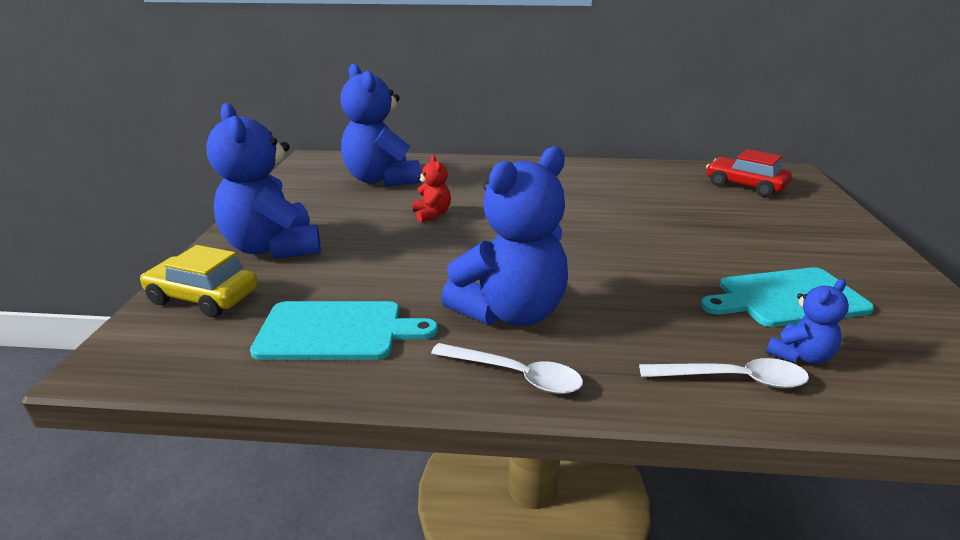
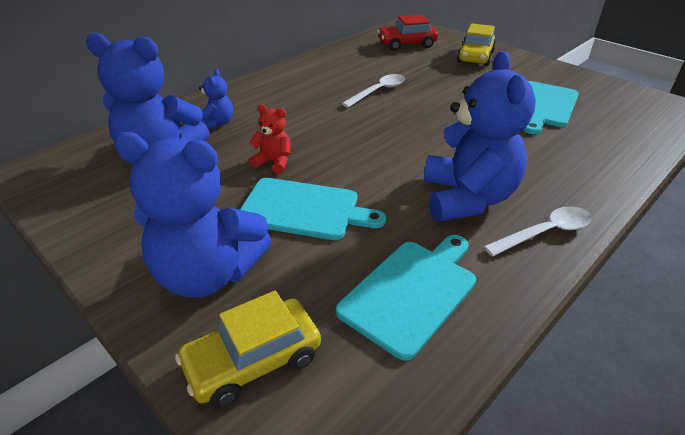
camera: 50 degrees left, 10 degrees up
(387, 249) = (304, 209): none -> turquoise cutting board
(733, 379) = (605, 163): white spoon -> white spoon (378, 91)
(799, 356) = (598, 134): blue teddy bear -> blue teddy bear (217, 123)
(809, 225) = (475, 57): none -> yellow car

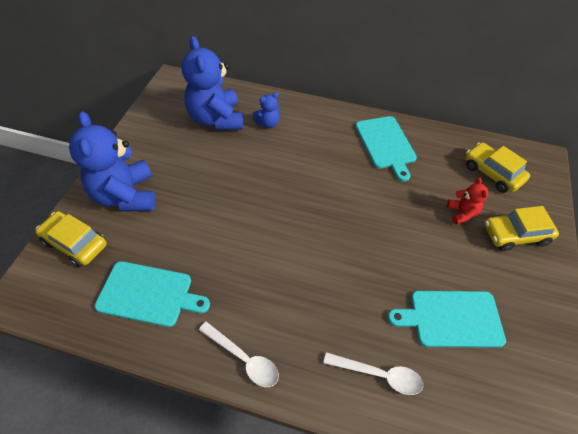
camera: 60 degrees right, 15 degrees up
(274, 162) = (240, 173): red teddy bear -> red teddy bear (461, 213)
(304, 209) = (200, 210): turquoise cutting board -> turquoise cutting board (386, 144)
(378, 91) = (380, 188): white spoon -> white spoon (379, 375)
(406, 44) = (492, 173): red car -> yellow car
(467, 198) = (260, 297): blue teddy bear -> none

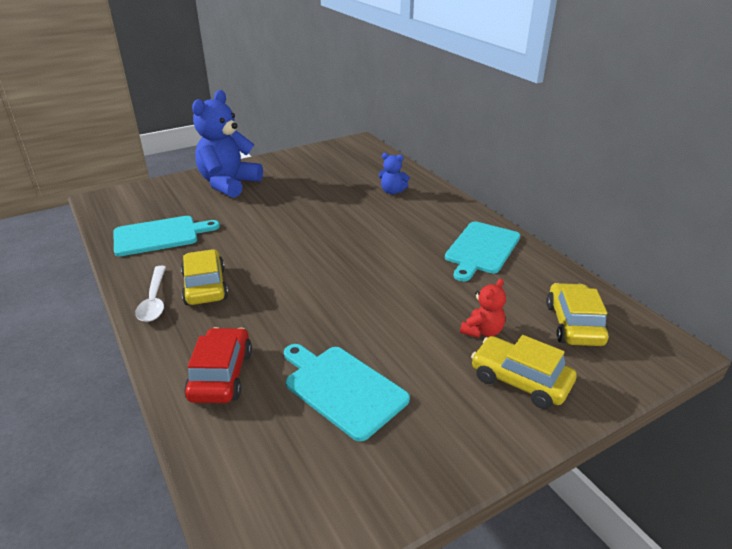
camera: 45 degrees right, 20 degrees down
(75, 243) = (164, 191): yellow car -> yellow car (205, 286)
(149, 294) = (160, 235): turquoise cutting board -> turquoise cutting board turned 75 degrees counterclockwise
(216, 119) = (355, 173): blue teddy bear -> none
(379, 375) = (221, 375): white spoon -> red car

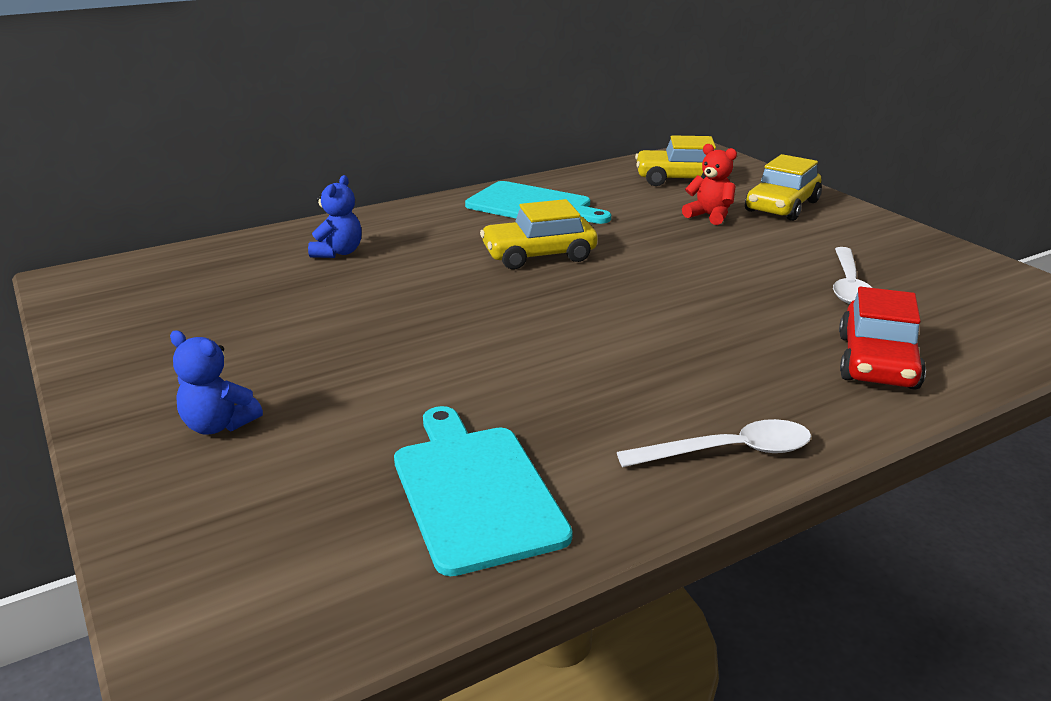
camera: 90 degrees left, 5 degrees down
(205, 286) = (669, 402): yellow car -> yellow car (539, 255)
(221, 375) = (877, 362): red car -> red car turned 75 degrees counterclockwise
(229, 184) = (218, 425): blue teddy bear -> blue teddy bear, size x0.47
(342, 388) = (848, 285): turquoise cutting board -> white spoon

